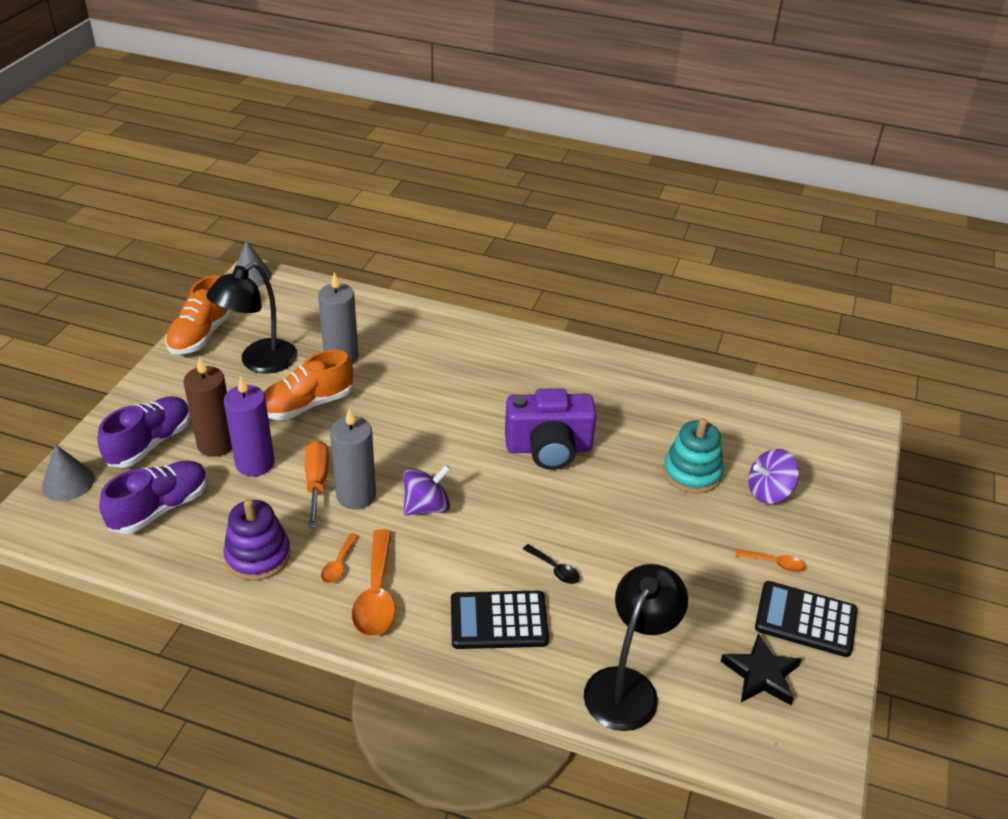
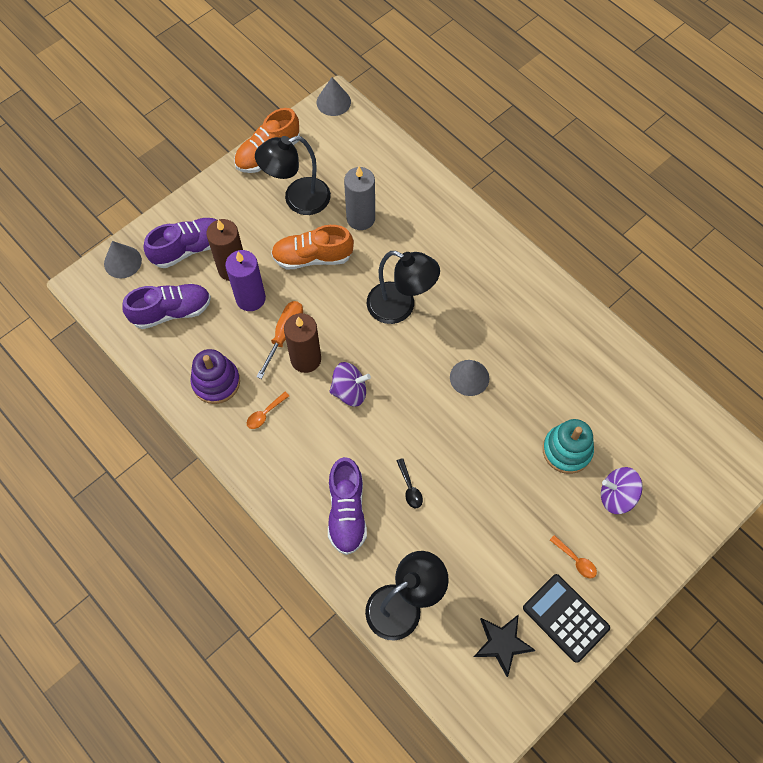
camera: 30 degrees right, 25 degrees up
(356, 495) = (306, 359): grey candle -> brown candle
(376, 595) = (277, 451): orange spoon -> none
(434, 415) = (400, 307): none -> black lamp
(498, 621) = (347, 512): black calculator -> purple shoe
(549, 448) = (469, 377): purple camera -> grey cone

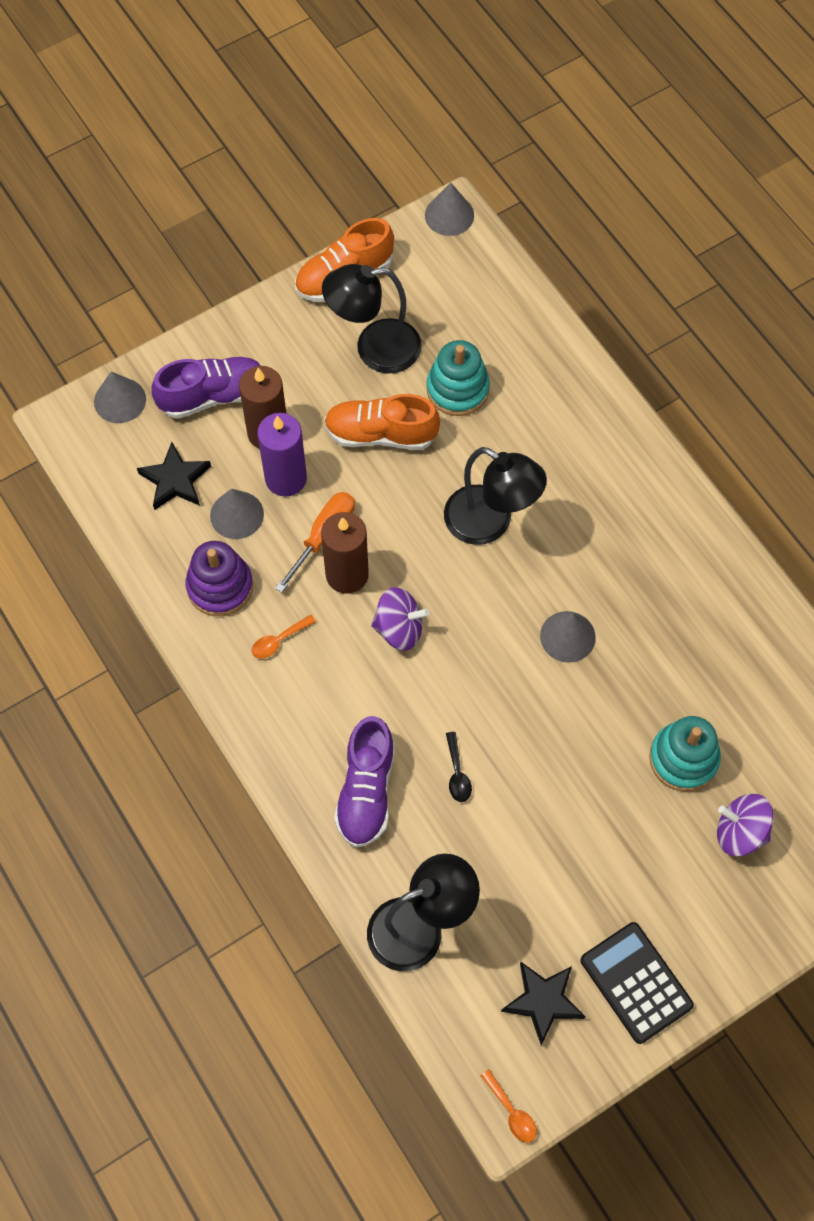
camera: 10 degrees right, 0 degrees up
(171, 311) = (175, 480): purple shoe -> black star
(220, 329) = (237, 514): none -> grey cone
(360, 218) = (457, 389): grey candle -> turquoise stacking toy
(576, 560) = (665, 909): orange spoon -> orange spoon (511, 1112)

